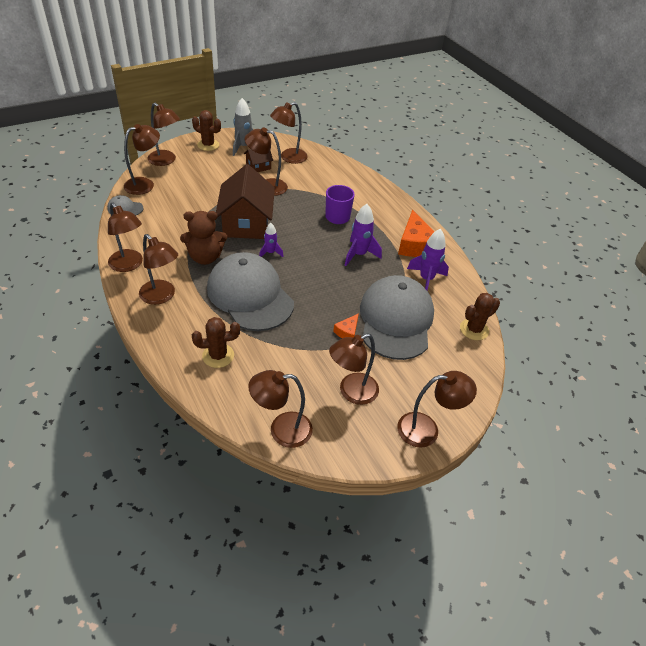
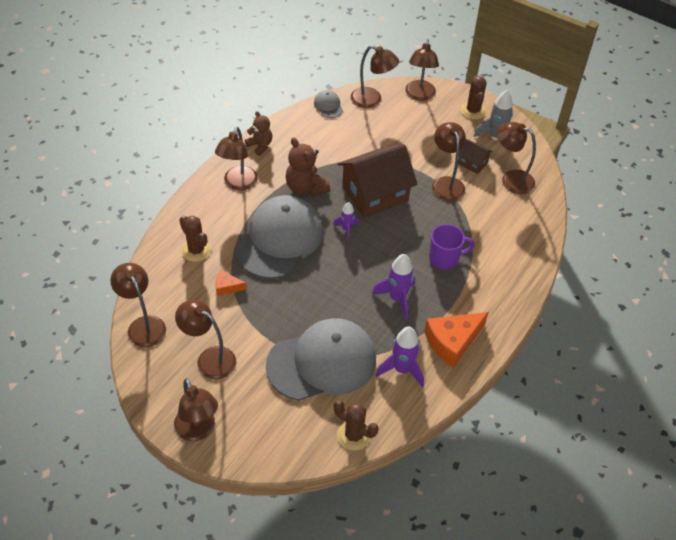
camera: 65 degrees right, 5 degrees up
(129, 265) = (260, 145): brown lamp -> brown teddy bear
(347, 332) = (281, 329): orange cheese -> orange cheese (227, 287)

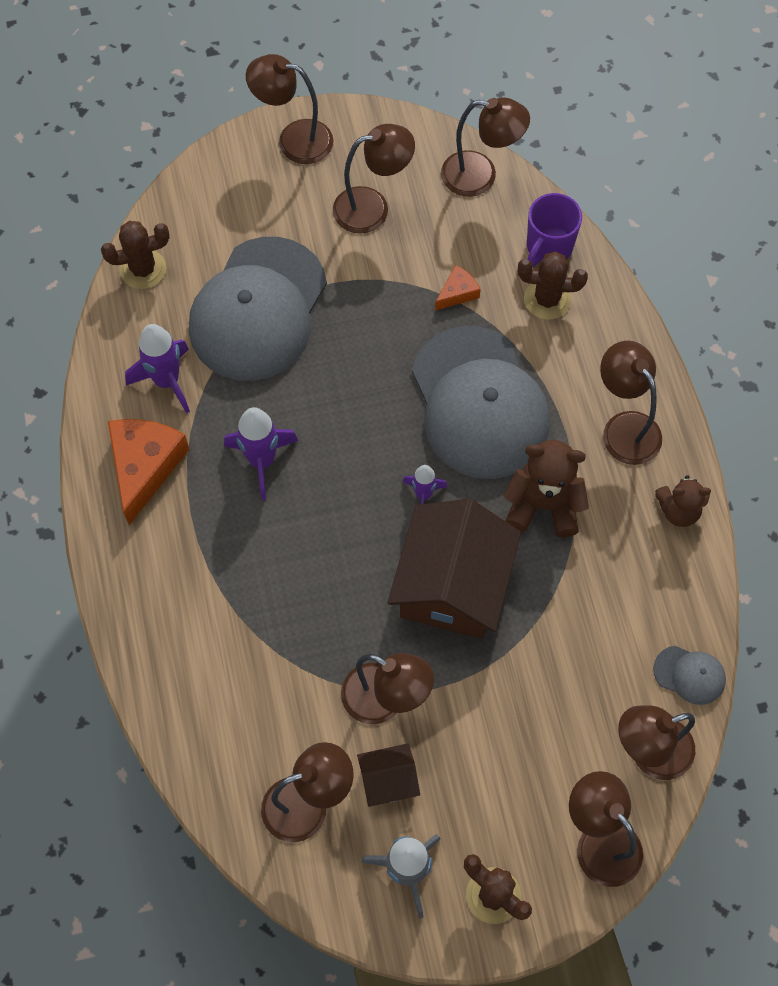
camera: 135 degrees right, 15 degrees up
(445, 258) = (264, 573): purple mug -> purple mug (548, 247)

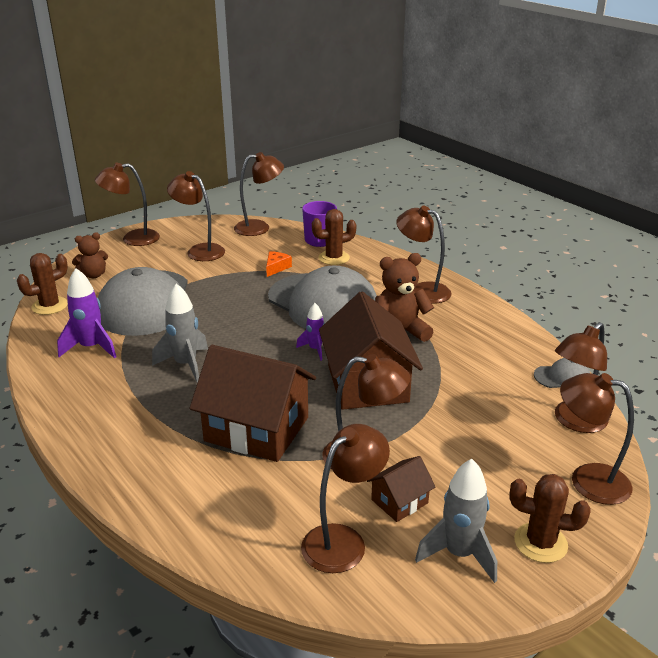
camera: 25 degrees left, 35 degrees down
(145, 466) = (92, 391): orange cheese -> none
(262, 461) = (186, 365): purple rocket -> grey rocket
(294, 608) = (256, 429): none -> brown house
(372, 207) = (199, 250): brown lamp -> brown lamp turned 105 degrees counterclockwise
(678, 510) = (485, 312): brown teddy bear -> brown teddy bear (93, 275)

